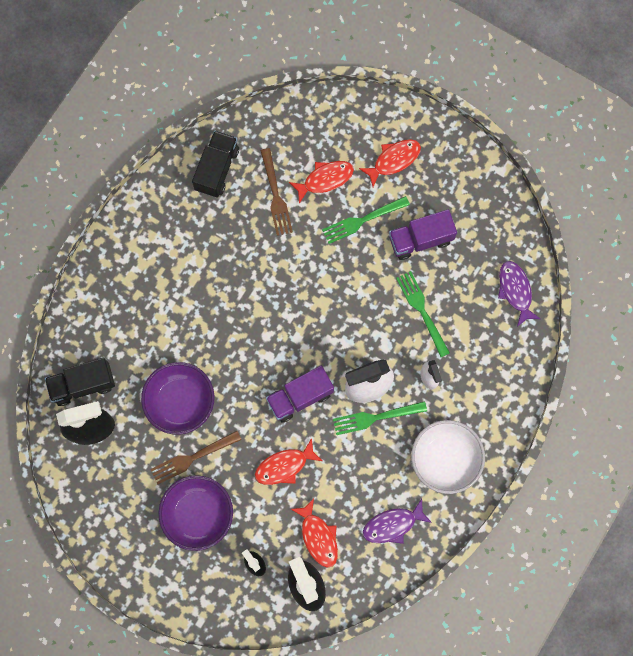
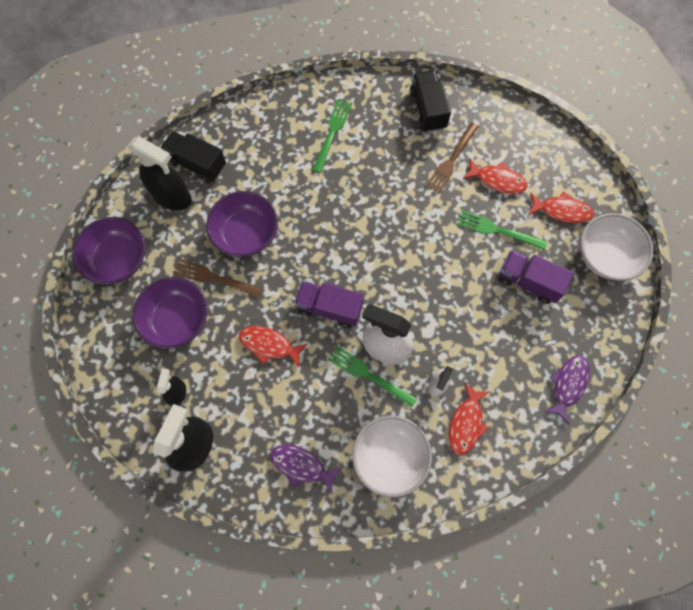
camera: 45 degrees right, 5 degrees down
(104, 515) = (118, 259): none -> purple bowl
(217, 169) = (428, 109): black truck -> black truck turned 75 degrees counterclockwise
(318, 536) = (240, 419): red fish -> red fish (466, 423)
(422, 311) = (480, 333): green fork -> green fork (332, 133)
(456, 167) = (606, 256): none -> white bowl

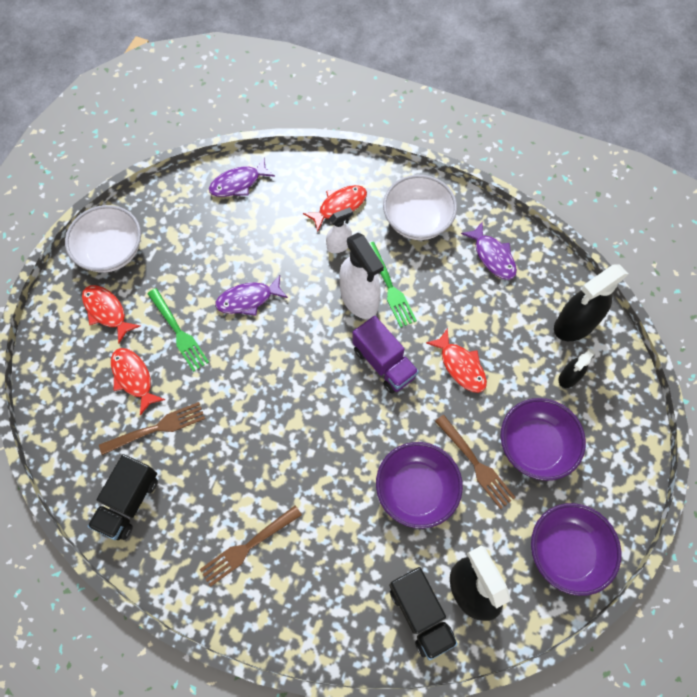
camera: 145 degrees left, 5 degrees down
(332, 133) = (248, 546): green fork -> brown fork
(470, 288) = (248, 299): none -> purple fish
(528, 281) = (194, 273): purple truck -> none

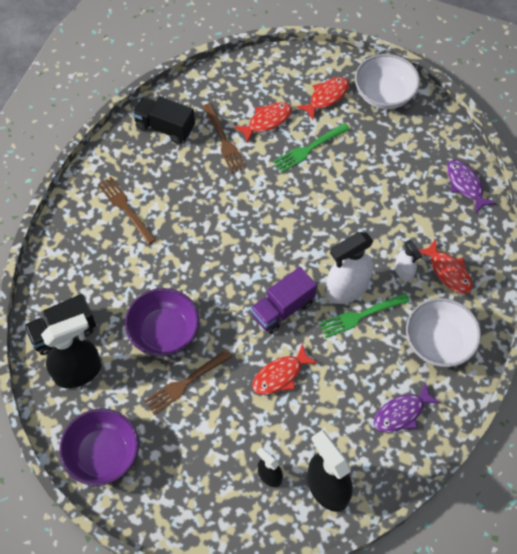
camera: 90 degrees right, 5 degrees down
(248, 299) = (342, 199): purple fish -> none
(535, 446) = (201, 436): purple bowl -> none

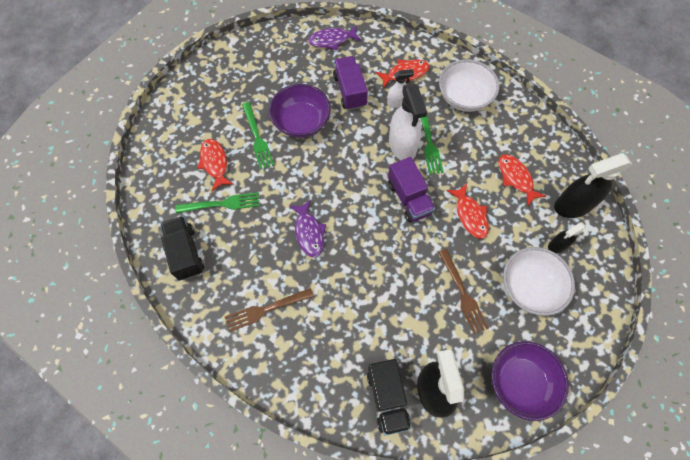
camera: 75 degrees left, 5 degrees up
(164, 332) = (409, 301): purple bowl -> purple bowl (301, 122)
(165, 127) = (186, 253): black truck -> black truck turned 120 degrees clockwise
(223, 140) = (221, 204): brown fork -> green fork
(326, 97) = (208, 111): red fish -> red fish (516, 178)
(384, 94) = (224, 68): white bowl -> white bowl (529, 287)
(401, 220) = (350, 91): none -> purple truck
(402, 413) = (518, 138): purple fish -> purple fish (309, 232)

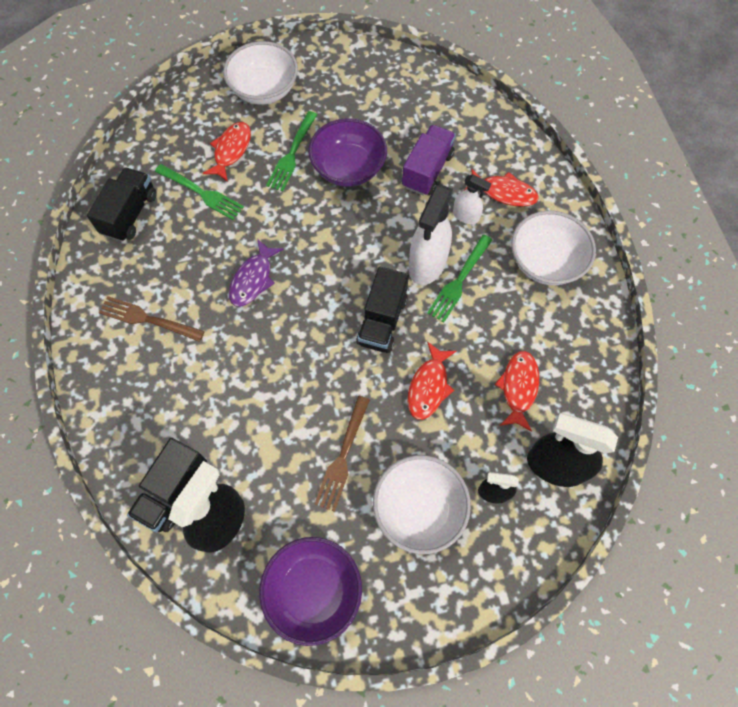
camera: 40 degrees right, 0 degrees up
(199, 109) = (264, 90): none -> white bowl
(332, 40) = (459, 107): purple fish -> none
(409, 198) = (382, 321): purple truck -> black truck

